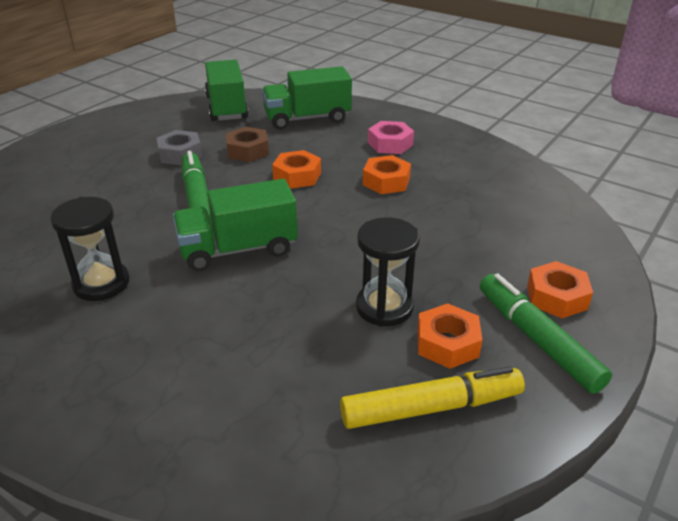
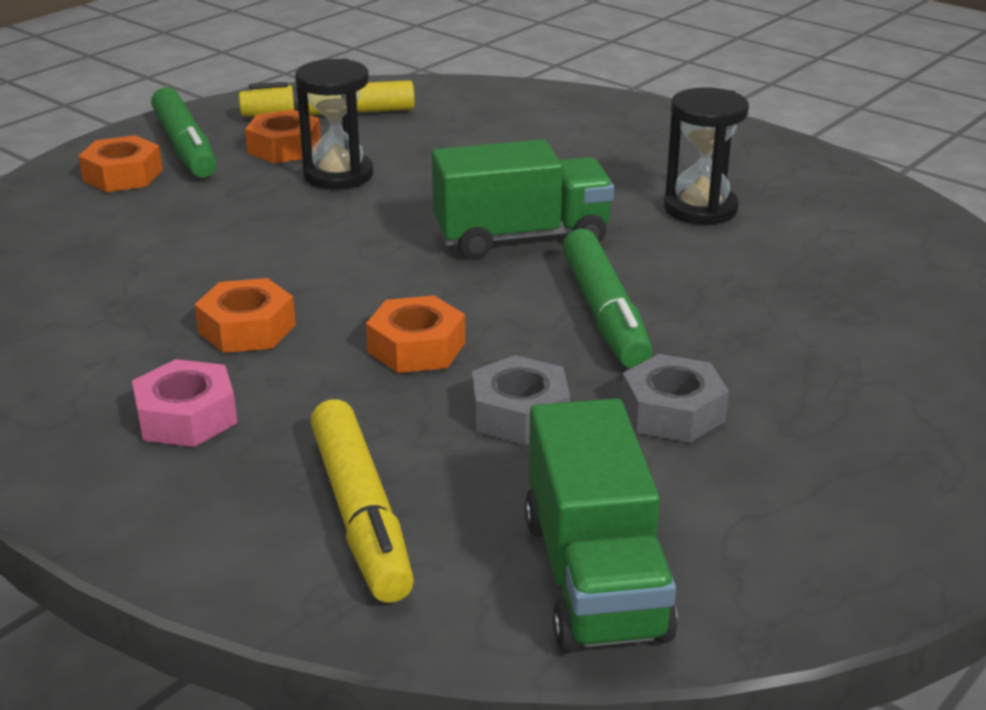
camera: 175 degrees left, 5 degrees down
(248, 151) = (519, 414): brown nut -> grey nut
(307, 118) = (361, 514): green truck -> yellow marker

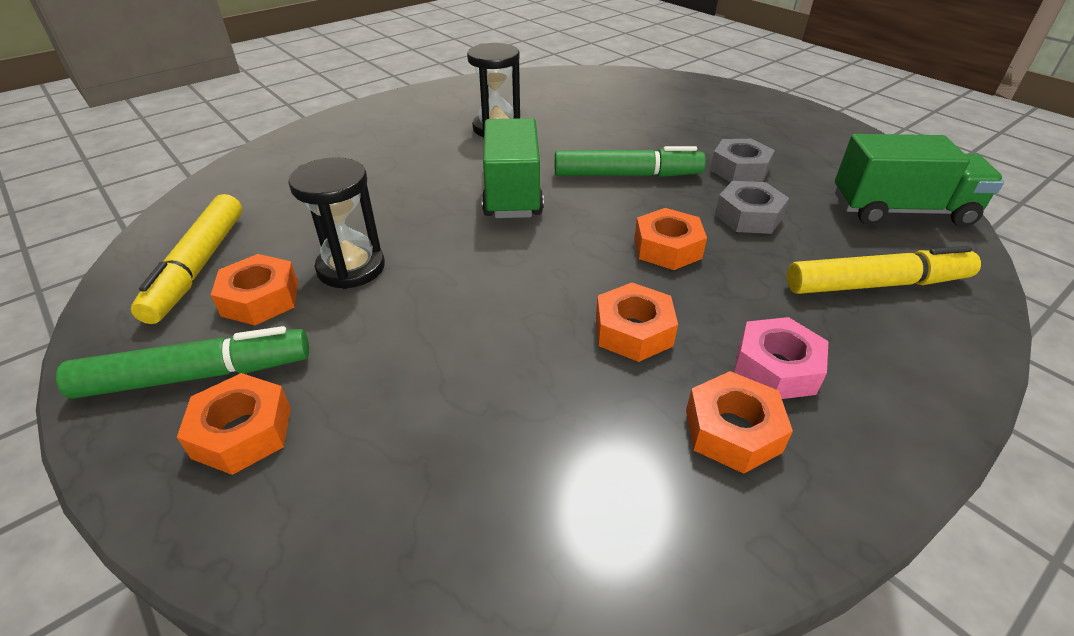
camera: 80 degrees left, 10 degrees up
(97, 385) = (732, 430): none -> orange nut

